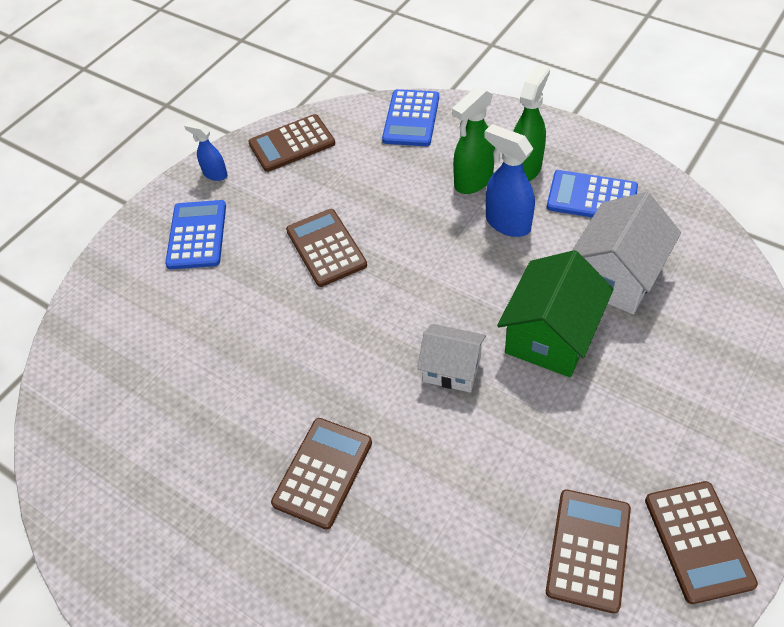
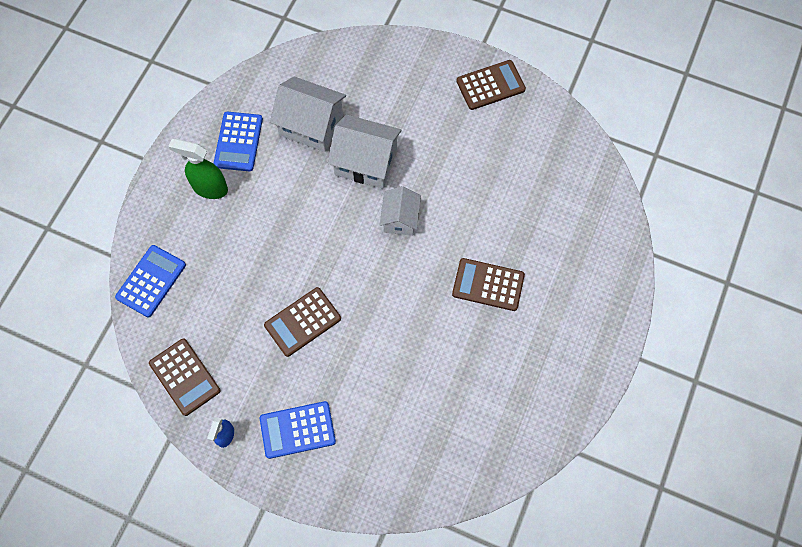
camera: 105 degrees left, 15 degrees up
(411, 118) = (151, 281): blue calculator -> blue calculator turned 60 degrees counterclockwise
(473, 181) = (225, 224): green spray bottle -> none
(507, 223) = (268, 196): blue spray bottle -> none
(550, 335) = (366, 162): green house -> white house
(588, 550) = (506, 136): brown calculator -> none

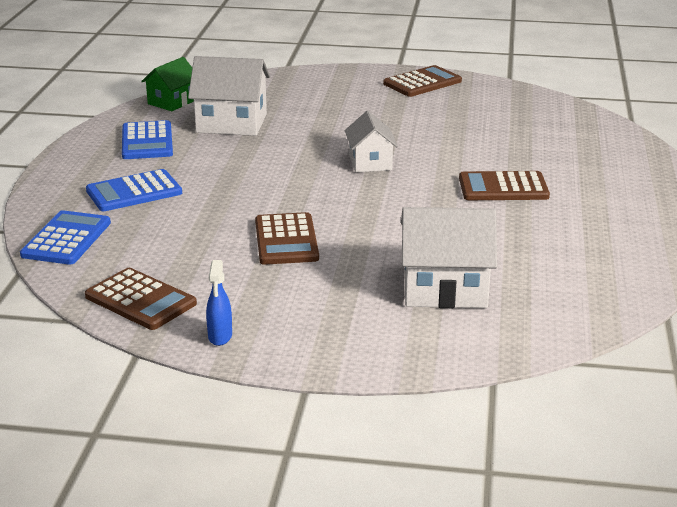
camera: 15 degrees left, 40 degrees down
(209, 188) = (122, 172): green spray bottle -> none
(273, 75) = (172, 102): none -> green house
(297, 430) = (321, 317): blue calculator -> blue calculator (134, 192)
(302, 322) = (286, 240): brown calculator -> brown calculator turned 45 degrees counterclockwise
(366, 162) = (308, 136): white house -> white house (445, 288)

